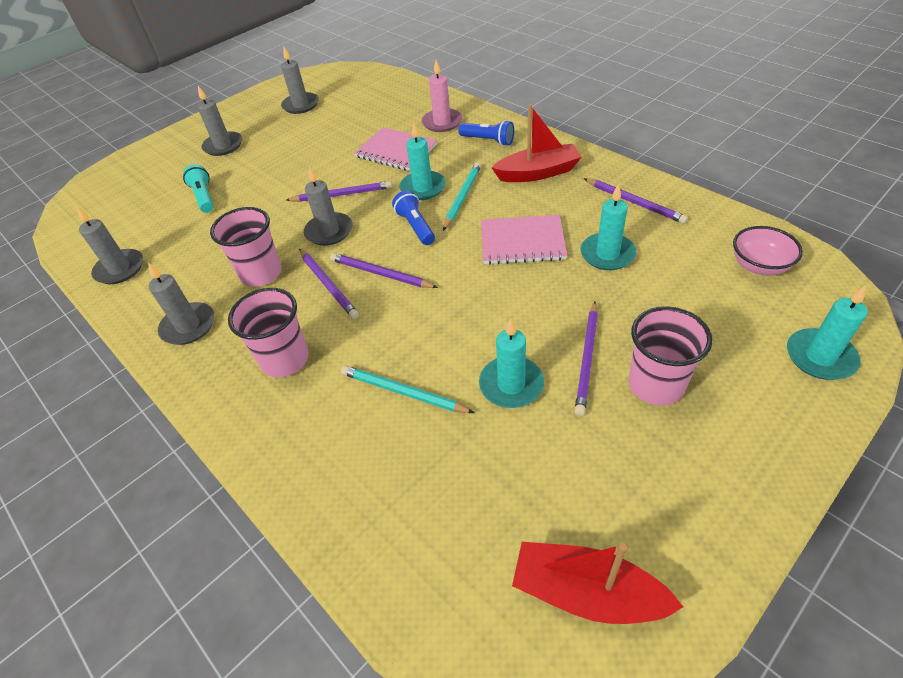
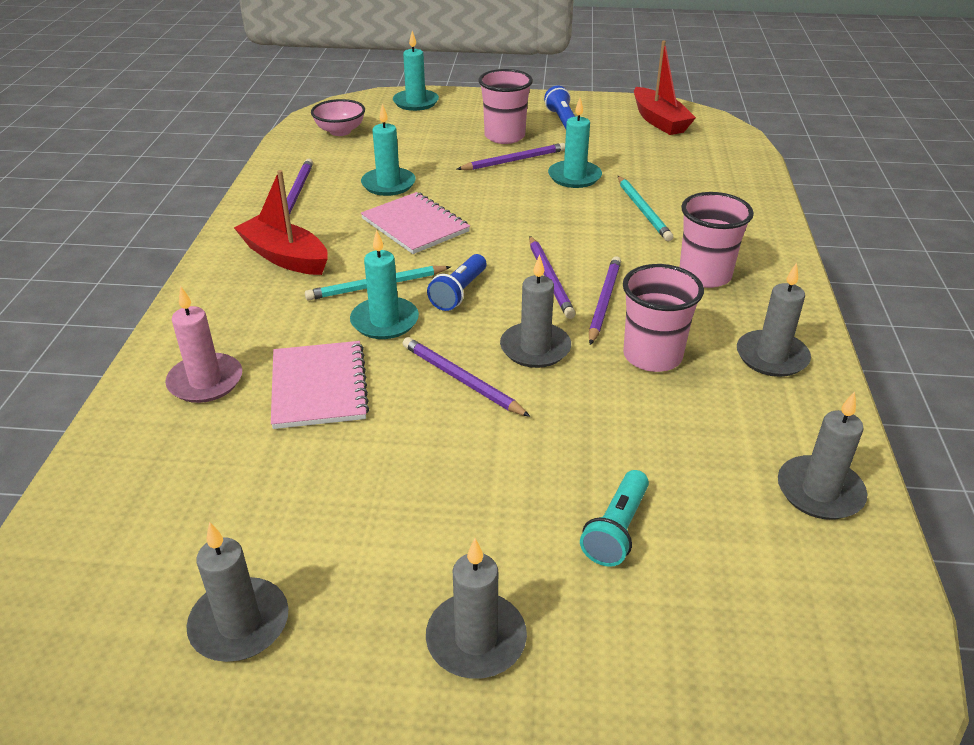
camera: 135 degrees left, 10 degrees down
(488, 141) = (234, 318): blue flashlight -> blue flashlight (562, 120)

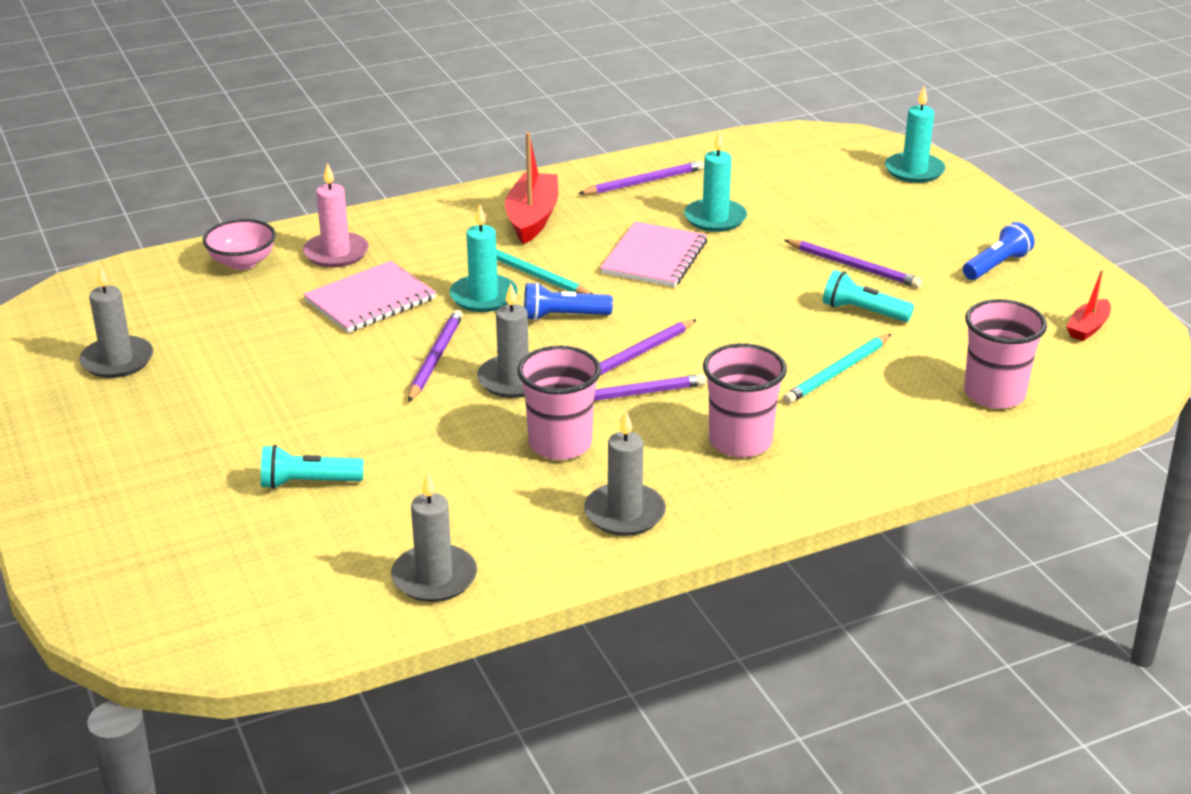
camera: 60 degrees right, 5 degrees down
(340, 131) = (791, 157): pink bowl -> pink bowl (242, 262)
(476, 639) = (159, 452): grey candle -> none
(504, 136) = (903, 244): pink cup -> pink cup (994, 394)
(574, 177) = (862, 311): turquoise candle -> turquoise flashlight
(659, 121) = (1087, 328): red boat -> red boat, size x0.56

